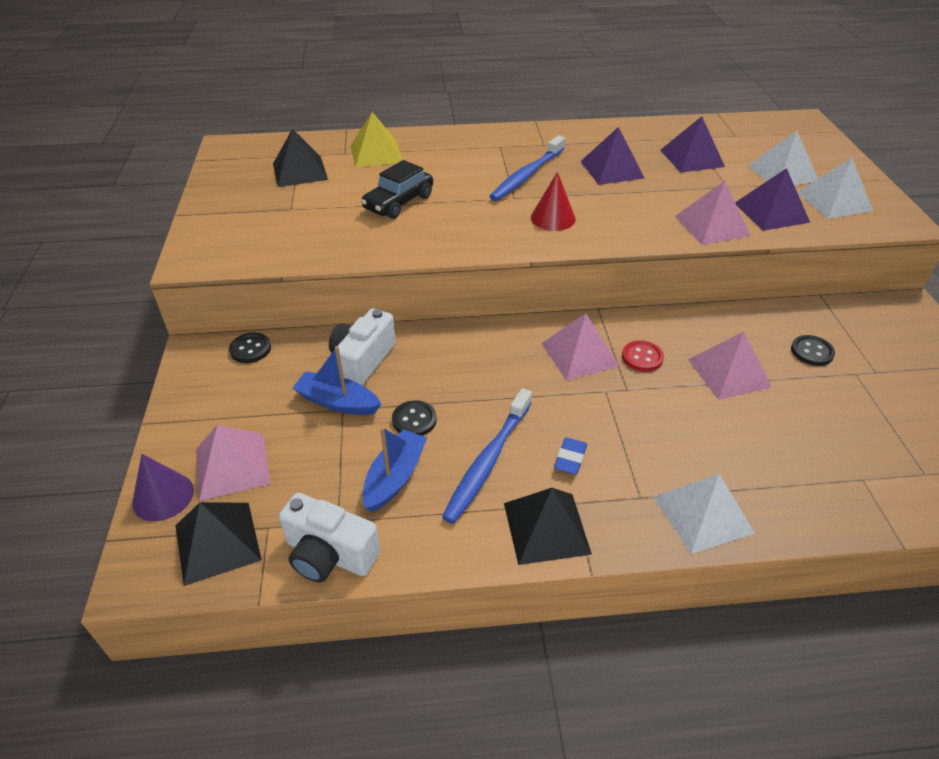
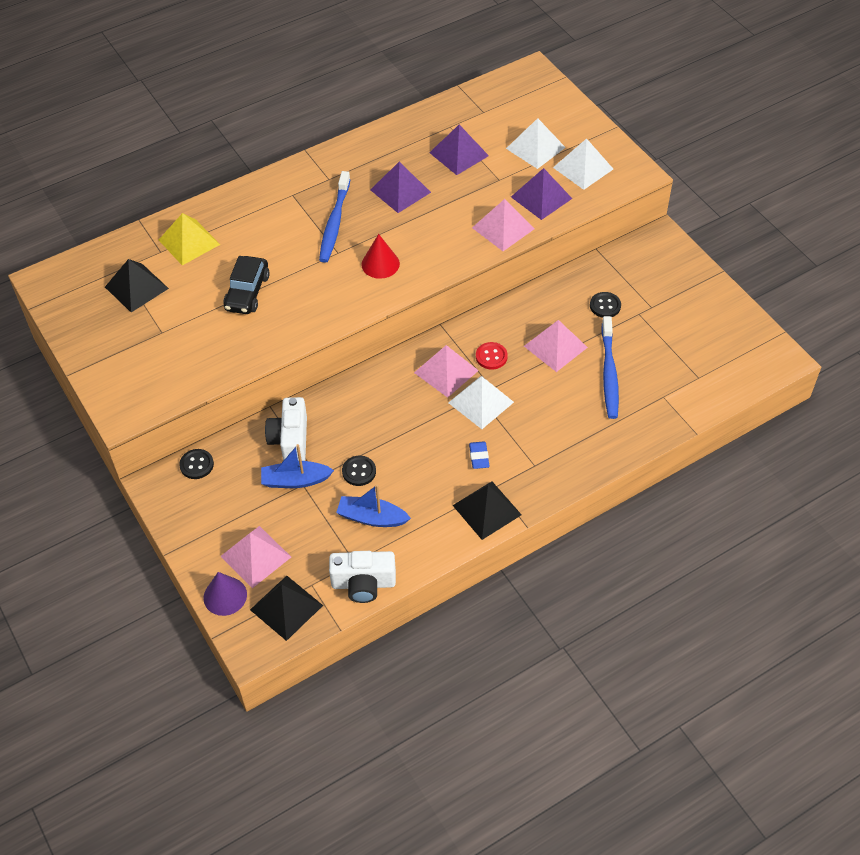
camera: 25 degrees left, 10 degrees up
(394, 477) = (372, 518): blue boat -> blue boat turned 75 degrees counterclockwise
(487, 461) = (426, 481): blue toothbrush -> blue toothbrush (609, 373)
(703, 514) = (576, 461): white pyramid -> white pyramid (480, 402)

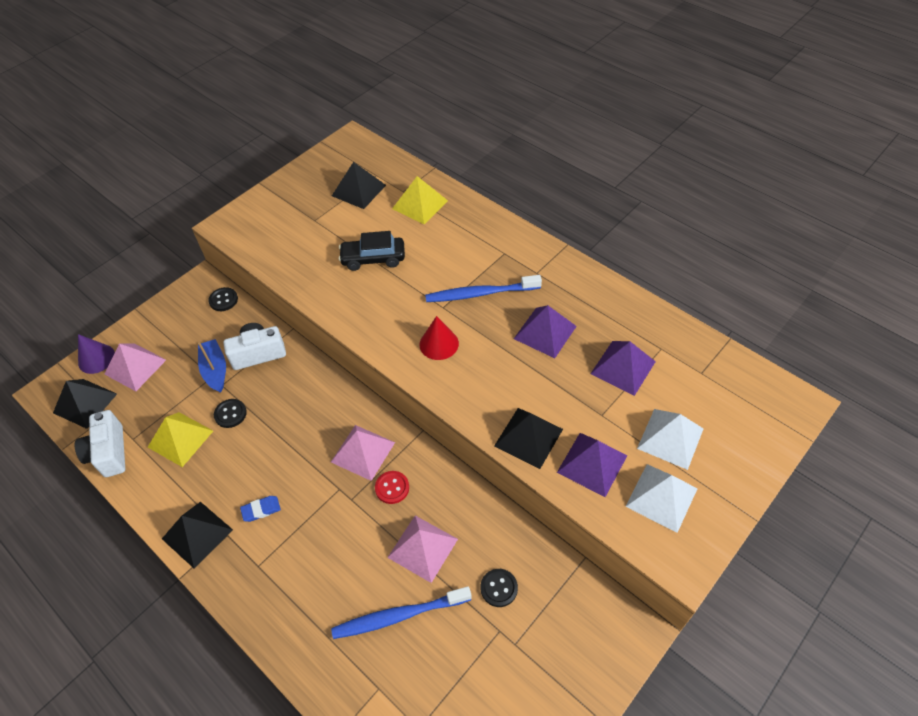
camera: 75 degrees right, 0 degrees up
(372, 518) = (180, 439): blue boat -> yellow pyramid
(480, 402) = (330, 493): white pyramid -> none
(503, 228) = (528, 437): pink pyramid -> black pyramid

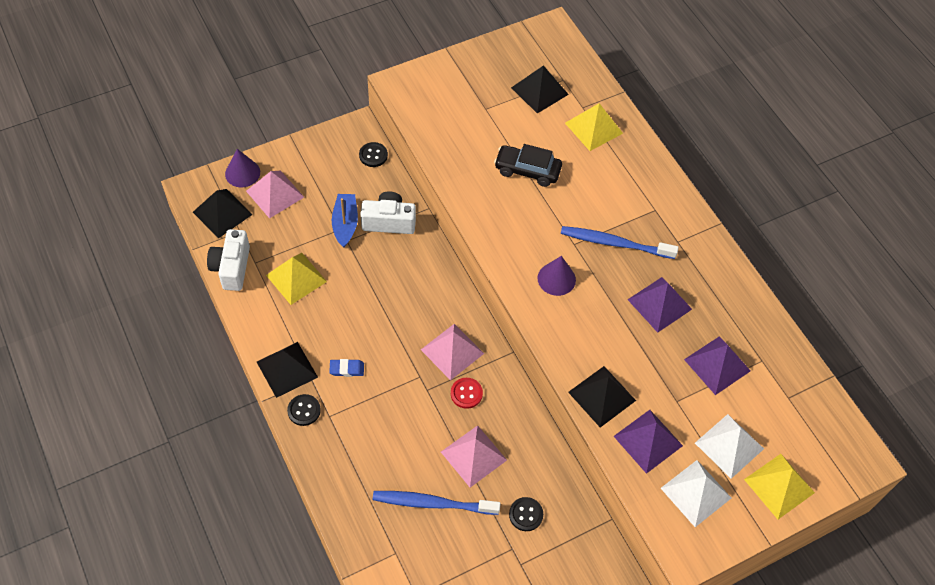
camera: 15 degrees right, 5 degrees up
(230, 414) = (346, 271): black button -> black button (304, 410)
(439, 344) = (556, 279): red cone -> purple cone
(735, 459) = (779, 486): none -> yellow pyramid

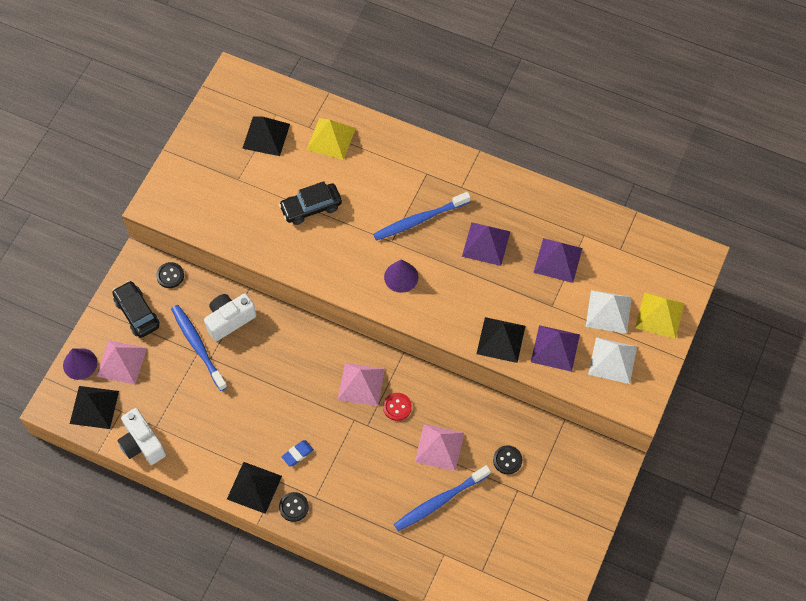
camera: 35 degrees left, 5 degrees up
(296, 278) = (198, 415): yellow pyramid -> none
(321, 166) = (137, 313): none -> black car
(345, 224) = (198, 346): blue boat -> blue toothbrush

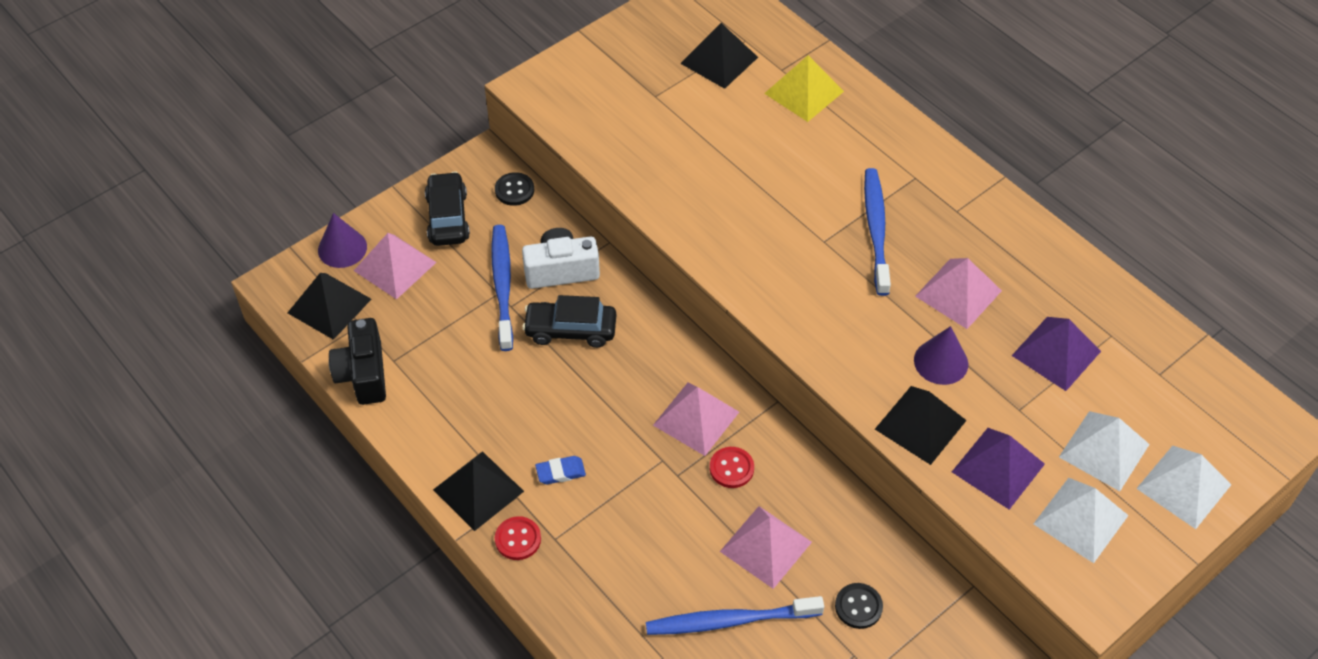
camera: 25 degrees right, 10 degrees down
(142, 443) = (363, 374): white camera -> black camera
(294, 507) = (518, 539): black button -> red button
(311, 207) = (734, 162): black car -> black car (570, 330)
(401, 277) = (814, 289): purple cone -> purple cone (941, 362)
(419, 220) = (876, 229): blue toothbrush -> blue toothbrush turned 90 degrees clockwise
(486, 243) = (958, 293): purple pyramid -> pink pyramid
(659, 315) = (1184, 486): yellow pyramid -> white pyramid

